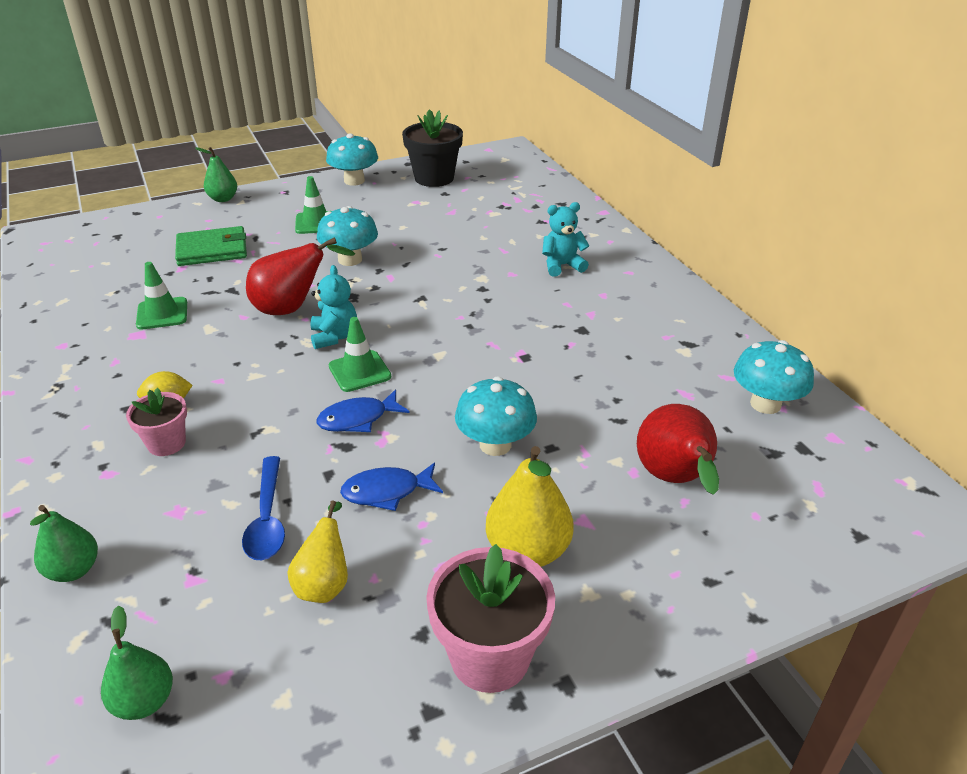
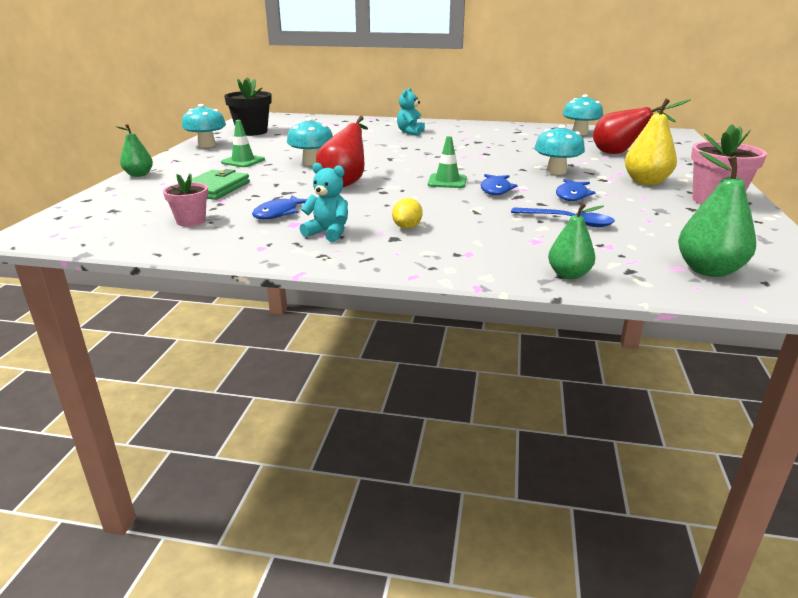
camera: 55 degrees left, 10 degrees down
(144, 701) = (708, 270): green pear -> green pear, size x1.54
(162, 314) = (279, 213): green traffic cone -> blue fish
(166, 443) = (455, 233): pink flower pot -> pink flower pot (191, 221)
(324, 583) = (638, 219): yellow pear -> none
(334, 337) = (398, 180): turquoise teddy bear -> turquoise teddy bear (328, 233)

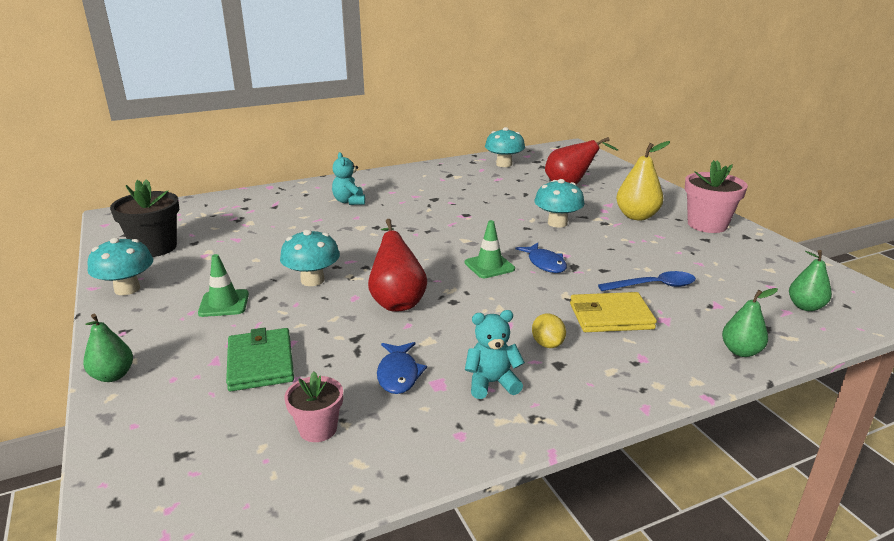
camera: 35 degrees left, 0 degrees up
(490, 227) = (610, 316): none -> yellow wallet
(572, 195) = (611, 251): blue fish -> none
(708, 270) = (805, 307): green pear -> green pear, size x0.65

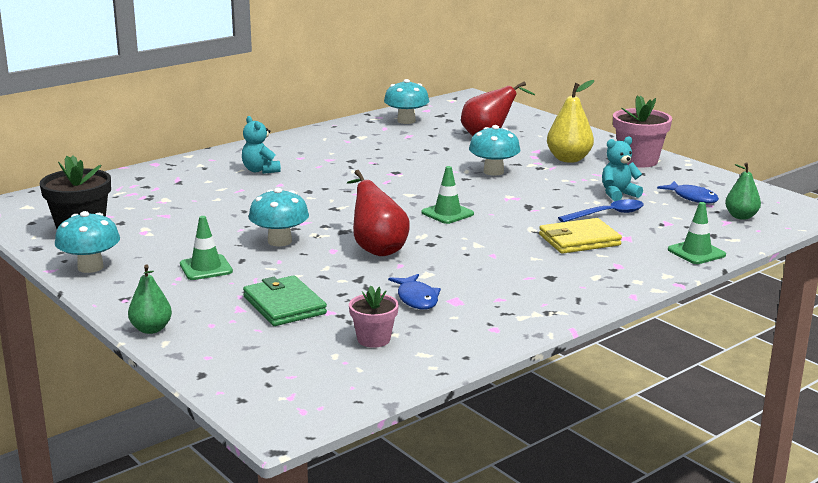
camera: 15 degrees left, 5 degrees down
(492, 383) = (501, 295): turquoise teddy bear -> turquoise teddy bear (618, 194)
(545, 263) = (499, 206): blue fish -> blue fish (692, 198)
(547, 344) = (534, 265): yellow lemon -> none
(741, 351) = (696, 252): green pear -> green traffic cone

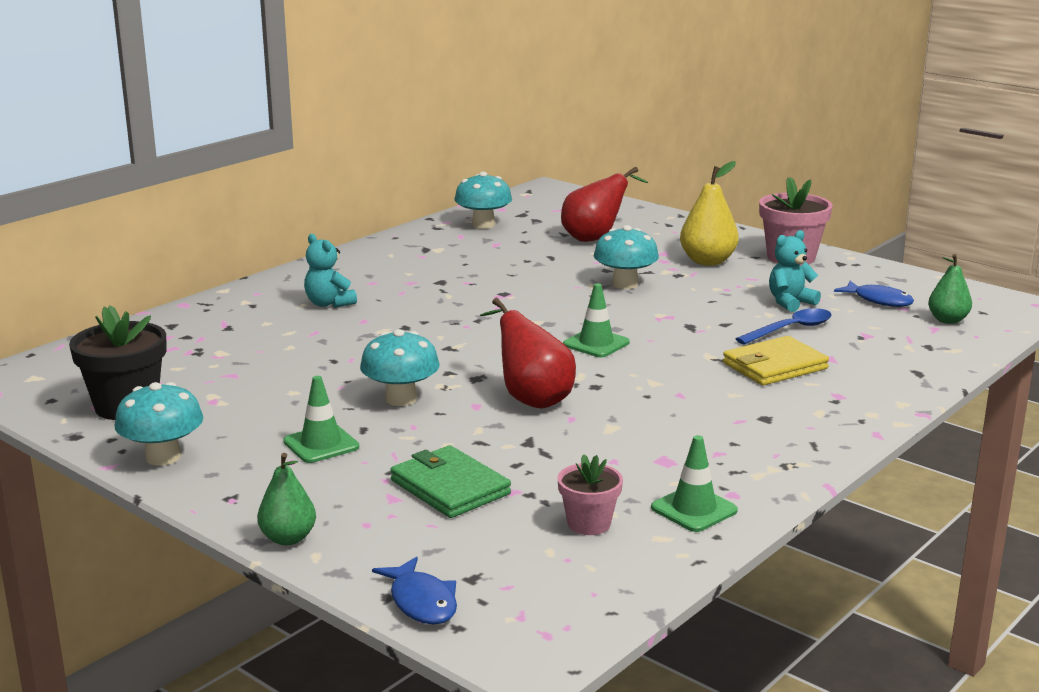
camera: 10 degrees left, 0 degrees up
(416, 298) = (615, 462): blue fish -> blue fish (421, 602)
(696, 252) = (921, 370): green traffic cone -> green traffic cone (694, 509)

